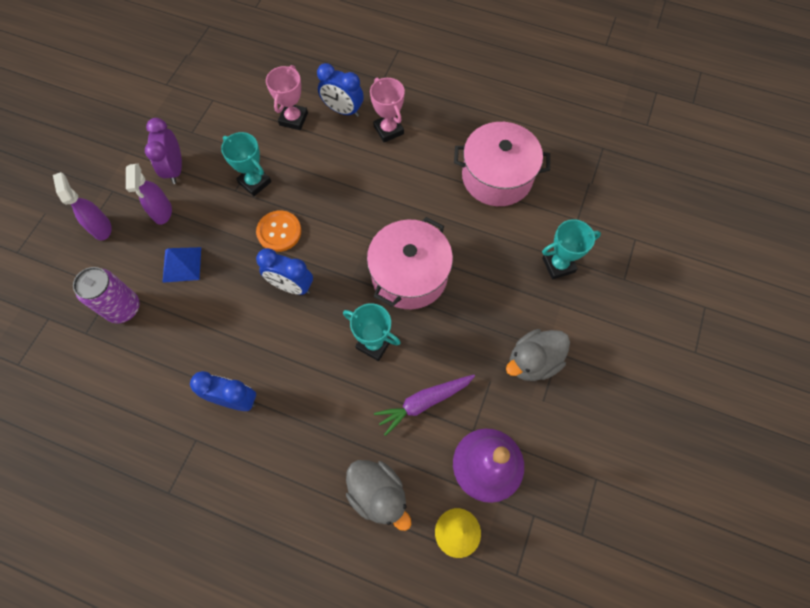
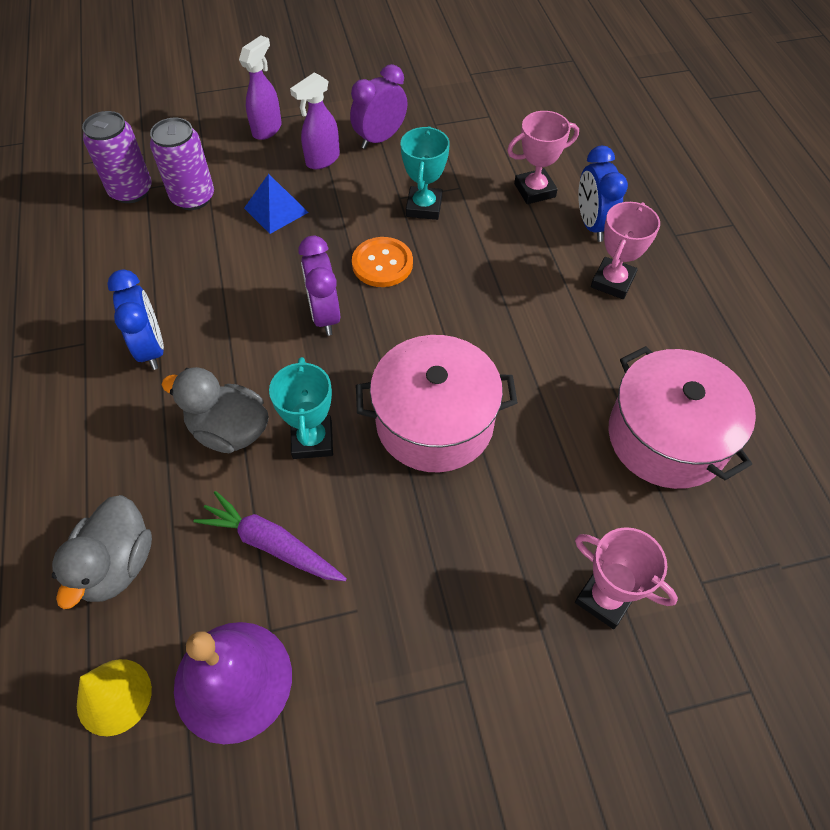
camera: 55 degrees right, 10 degrees down
(79, 344) = (131, 191): none -> purple can
(291, 286) = (324, 315): blue clock -> purple clock
(533, 361) = (426, 652): grey duck -> grey duck (229, 431)
(558, 265) = (605, 598): turquoise trophy -> pink trophy

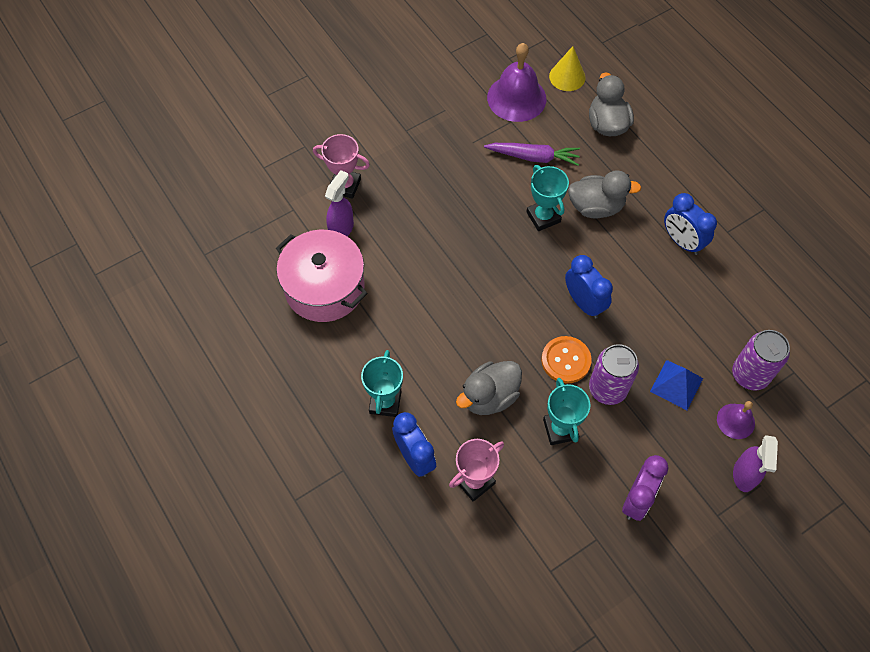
camera: 160 degrees right, 5 degrees up
(131, 191) = (803, 364): purple can -> purple can (607, 389)
(240, 167) = (735, 421): none -> purple bell
(322, 160) = (673, 454): purple spray bottle -> purple spray bottle (342, 229)
(324, 315) = (584, 303): purple clock -> blue clock
(434, 422) = (474, 251): pink pot -> none
(488, 254) = (489, 397): none -> grey duck
(612, 282) = (385, 402): pink trophy -> turquoise trophy

